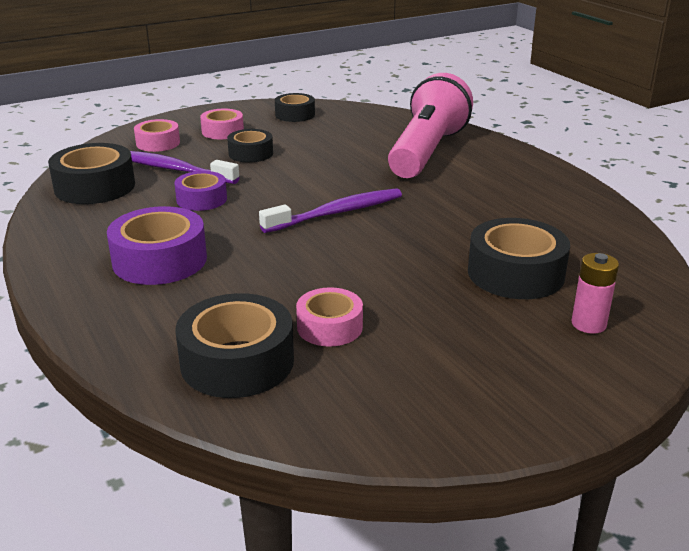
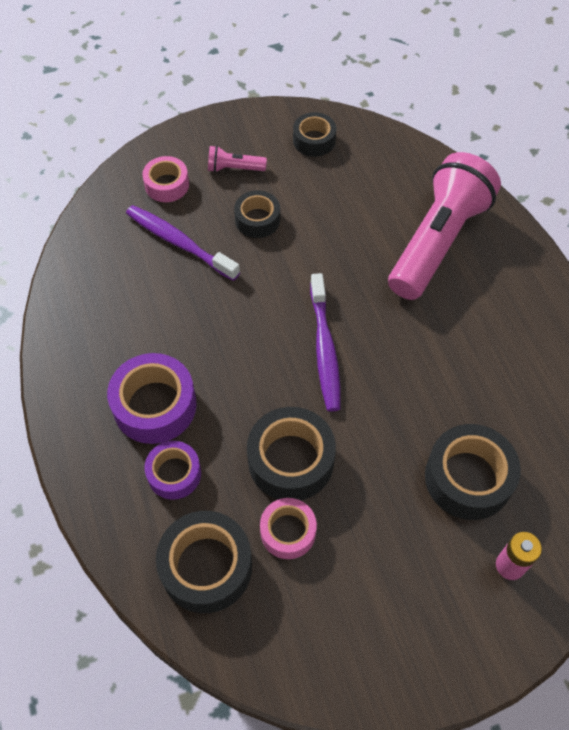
camera: 10 degrees right, 30 degrees up
(95, 187) = (102, 265): black tape -> black tape (291, 460)
(201, 199) = (200, 304): purple tape -> purple tape (174, 474)
(222, 131) = (234, 168): pink tape -> pink flashlight
(336, 213) = (324, 348): purple toothbrush -> purple toothbrush turned 105 degrees clockwise

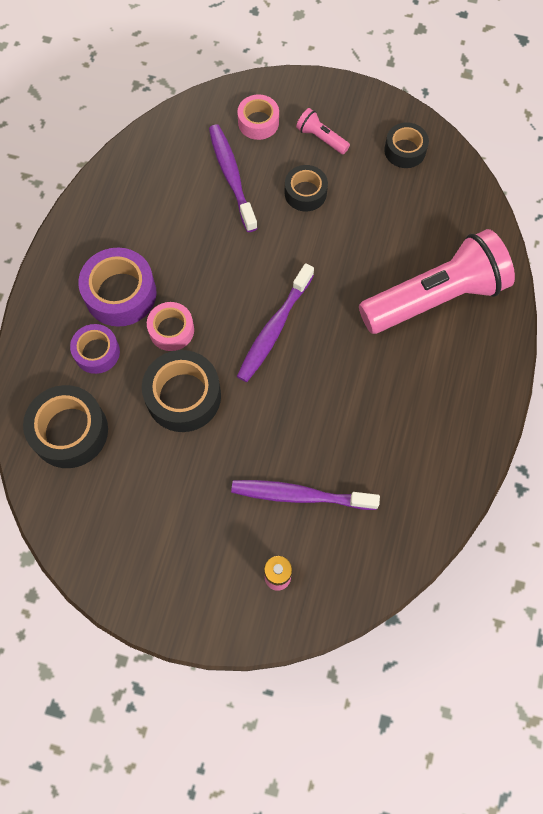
camera: 35 degrees right, 10 degrees up
(288, 531) = (142, 445): pink tape -> pink tape (171, 330)
(468, 478) = (300, 495): black tape -> purple toothbrush

